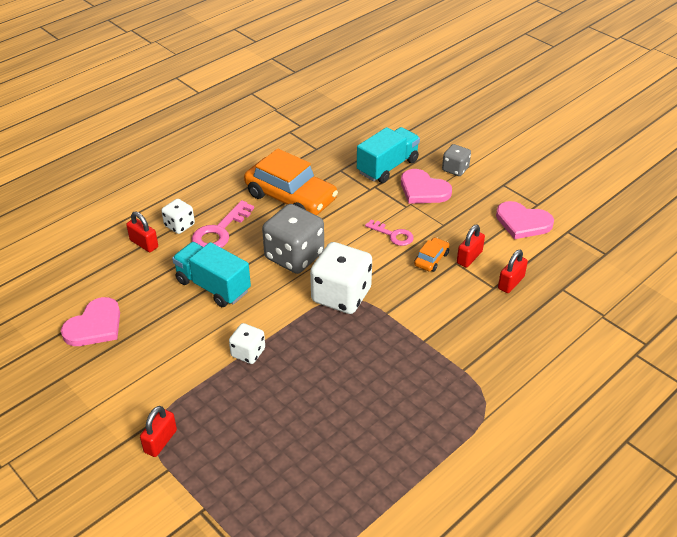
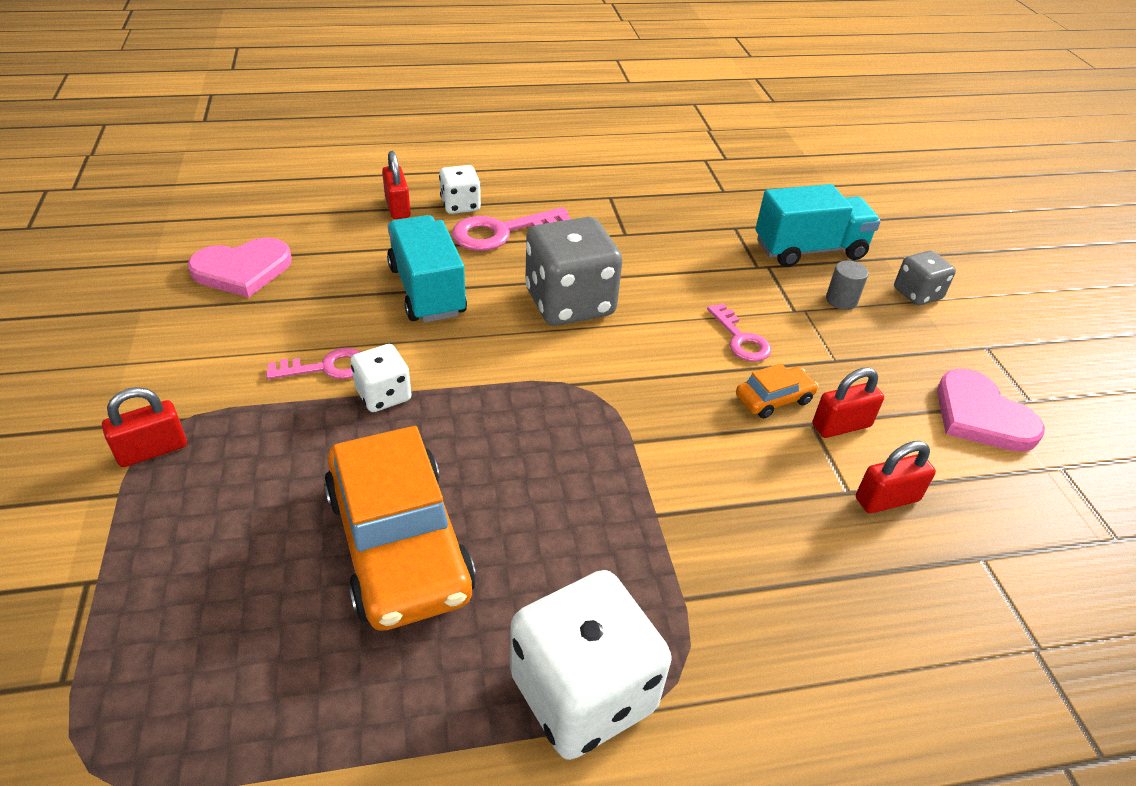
camera: 30 degrees right, 0 degrees up
(203, 354) = (326, 367): none -> pink key
(291, 197) = (634, 232): orange car -> orange car (399, 543)
(341, 295) = (587, 384): white dice -> white dice (583, 693)
(423, 190) = (841, 300): pink heart -> grey cylinder

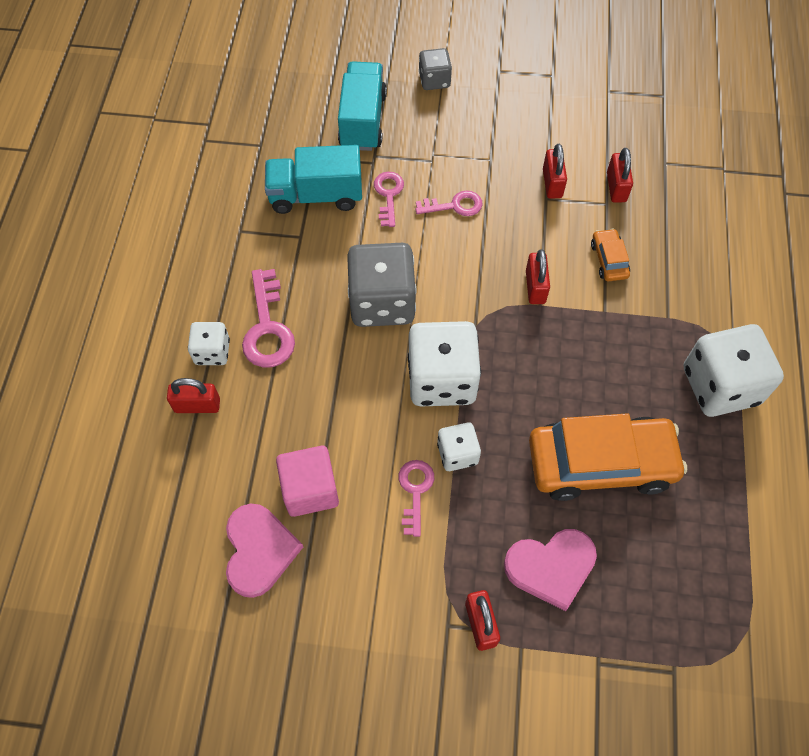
camera: 70 degrees left, 20 degrees up
(316, 291) = (310, 489): none -> pink cube
(427, 291) = (336, 402): turquoise truck -> turquoise truck (316, 195)
(483, 366) = (441, 379): none -> white dice
(659, 432) = (535, 287): none -> red padlock
(720, 284) = (388, 195): none -> pink key
(774, 399) = (519, 210): orange car -> orange car (609, 260)
(841, 300) = (428, 128): grey cylinder -> none
(981, 416) = (560, 107): pink heart -> pink heart (551, 567)

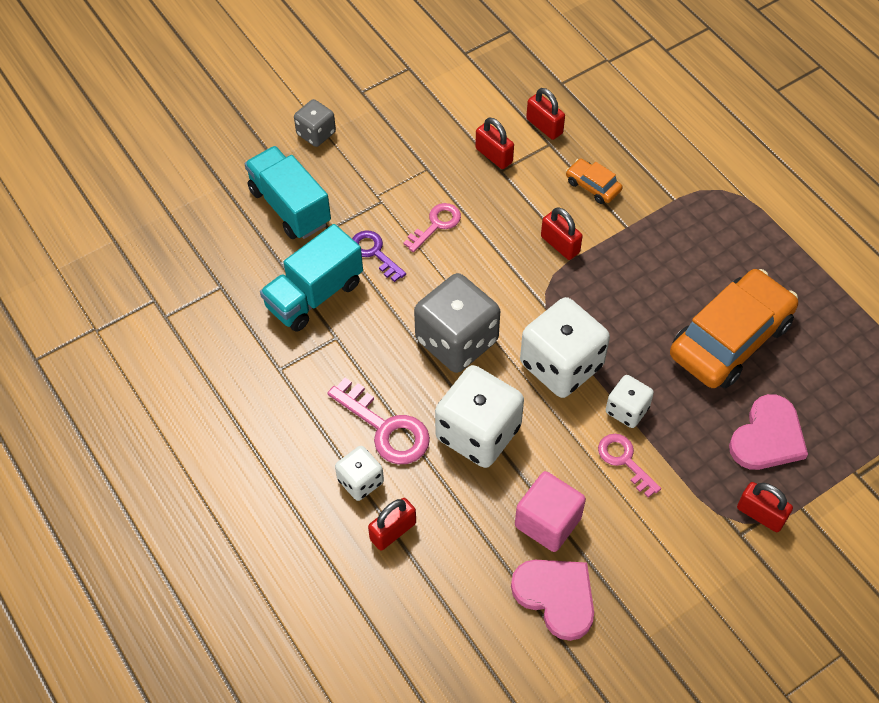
camera: 40 degrees left, 5 degrees down
(388, 195) = (374, 253): pink key -> purple key
(720, 386) = (754, 223): white dice -> white dice (478, 433)

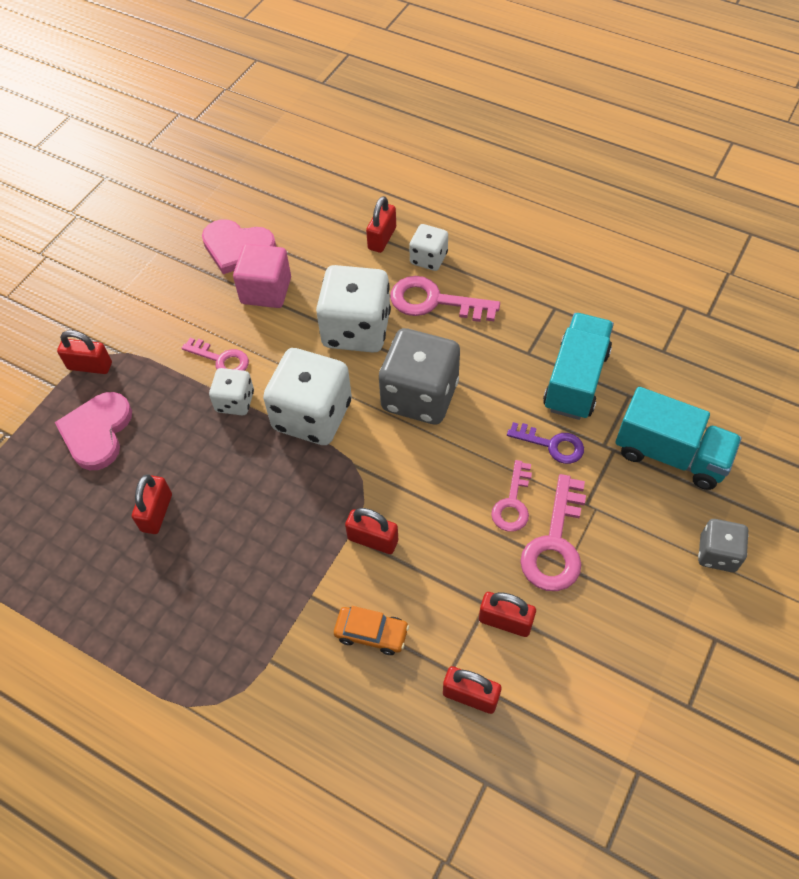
camera: 155 degrees right, 0 degrees up
(424, 186) = (555, 543): none -> pink key
(730, 339) = (156, 513): orange car -> red padlock

